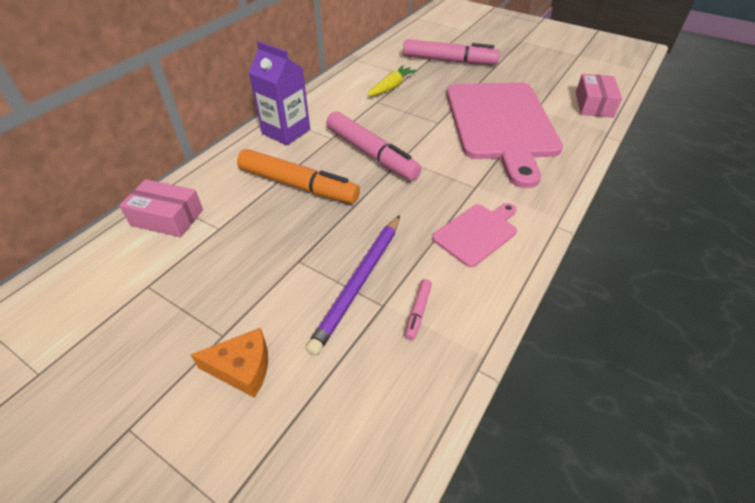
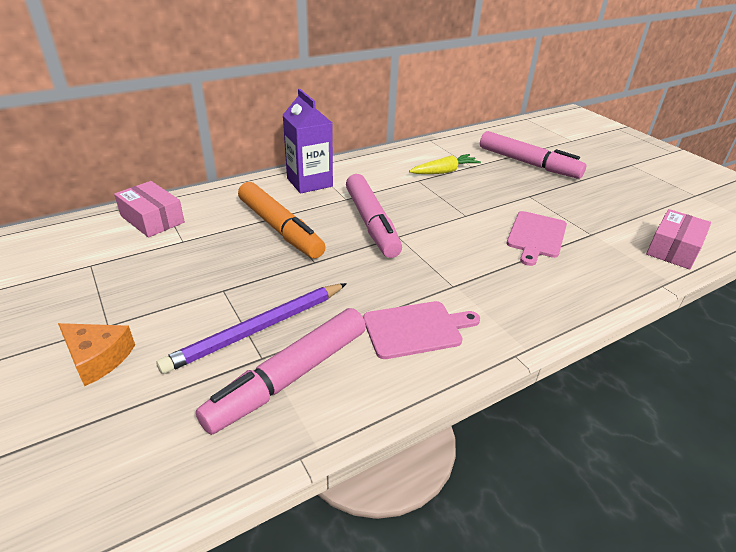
camera: 25 degrees right, 10 degrees down
(418, 312) = (289, 377): pink marker -> pink marker, size x2.42
(501, 124) = (536, 236): pink cutting board -> pink cutting board, size x0.45

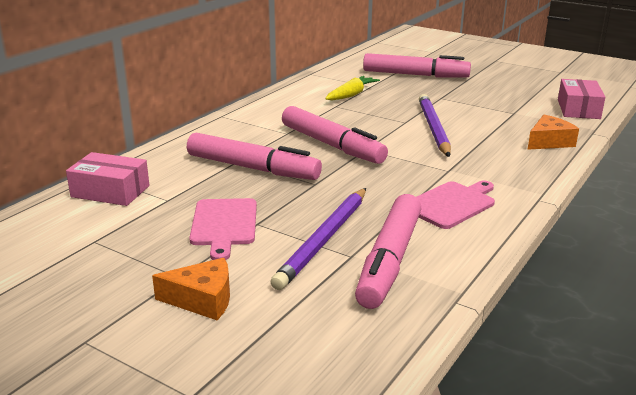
camera: 25 degrees left, 10 degrees down
(280, 228) = (252, 168): orange marker -> pink marker
(309, 182) = (236, 128): purple carton -> none
(487, 230) = (433, 128): none -> purple pencil
(536, 236) = (475, 123): pink cutting board -> pink cutting board (224, 225)
(597, 283) = (549, 142): none -> orange cheese

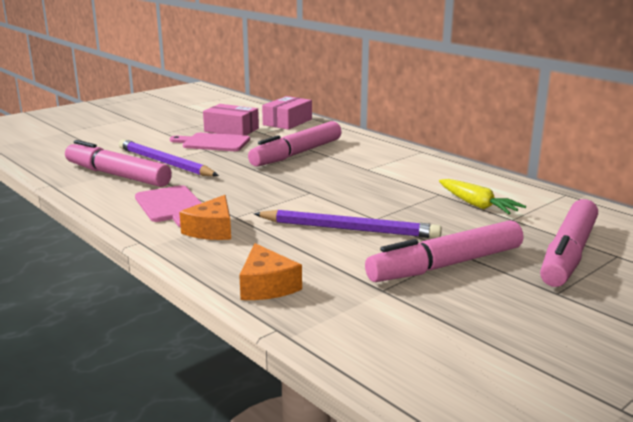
camera: 105 degrees right, 5 degrees down
(202, 299) = (135, 135): orange cheese -> orange cheese (212, 230)
(332, 145) = (327, 181): pink marker -> pink marker (445, 265)
(578, 109) = (380, 351): pink box -> pink box (231, 130)

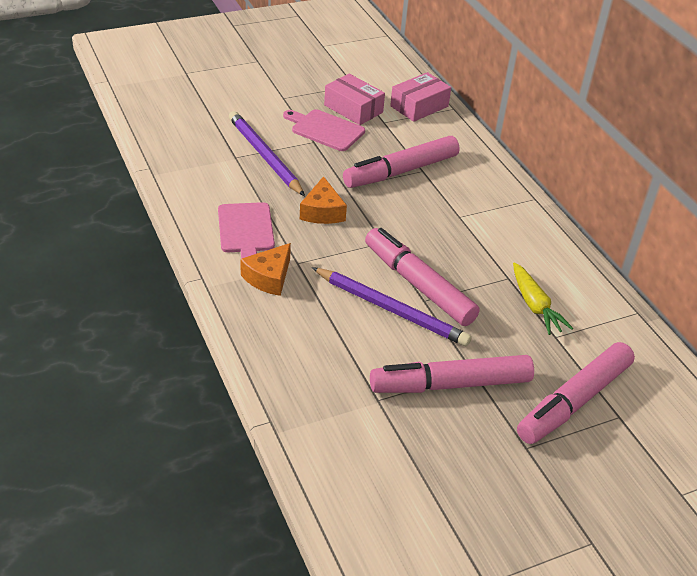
camera: 15 degrees right, 20 degrees up
(117, 175) = (213, 167): pink marker -> pink marker (418, 285)
(266, 286) = (284, 367): orange cheese -> orange cheese (322, 212)

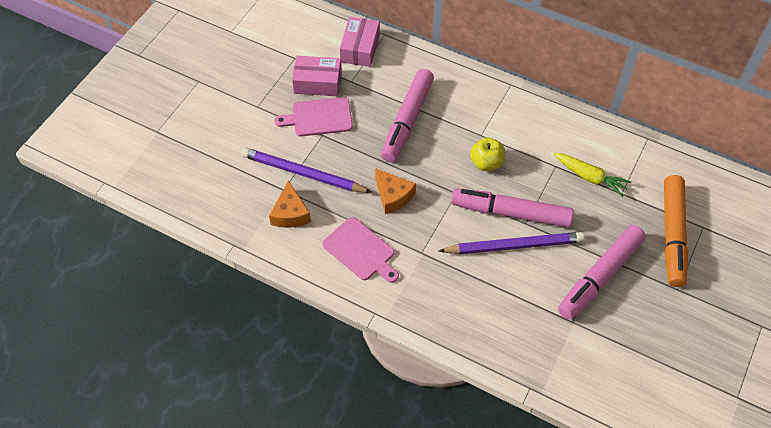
camera: 35 degrees left, 15 degrees up
(269, 277) = (416, 279): orange cheese -> orange cheese (290, 213)
(439, 238) = (486, 163): none -> yellow apple
(574, 401) = (672, 235): pink marker -> orange marker

